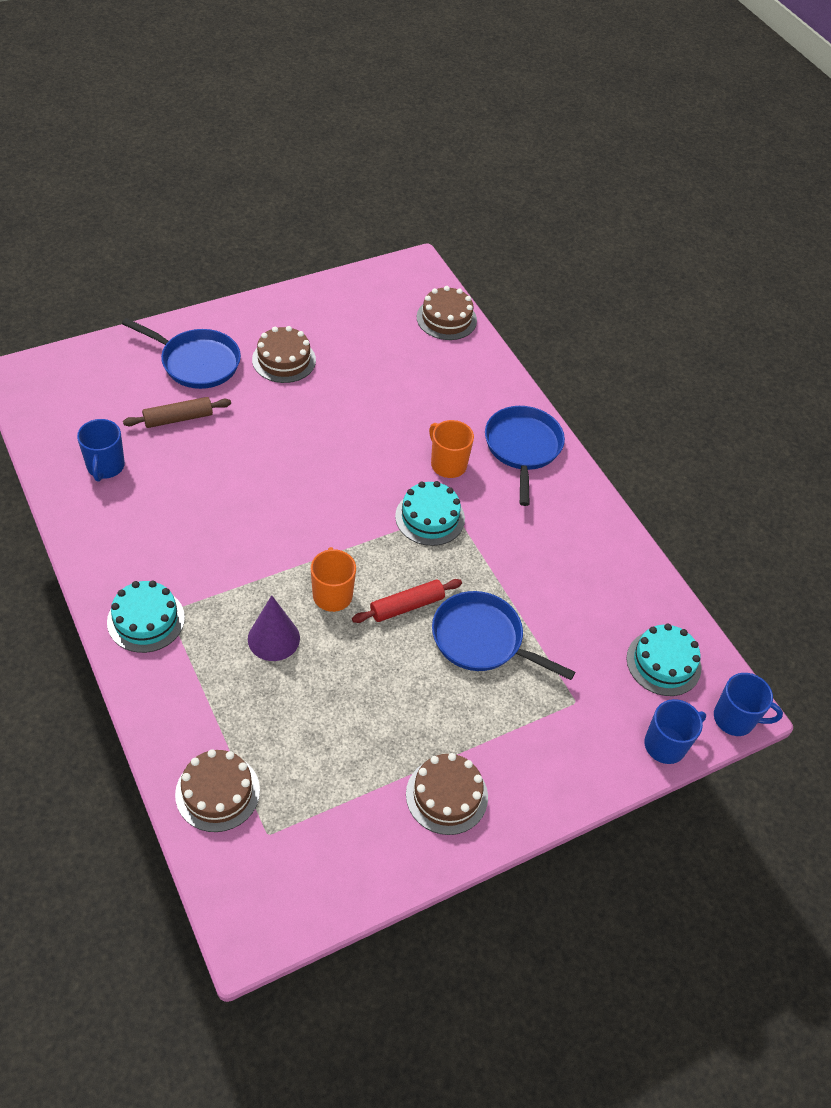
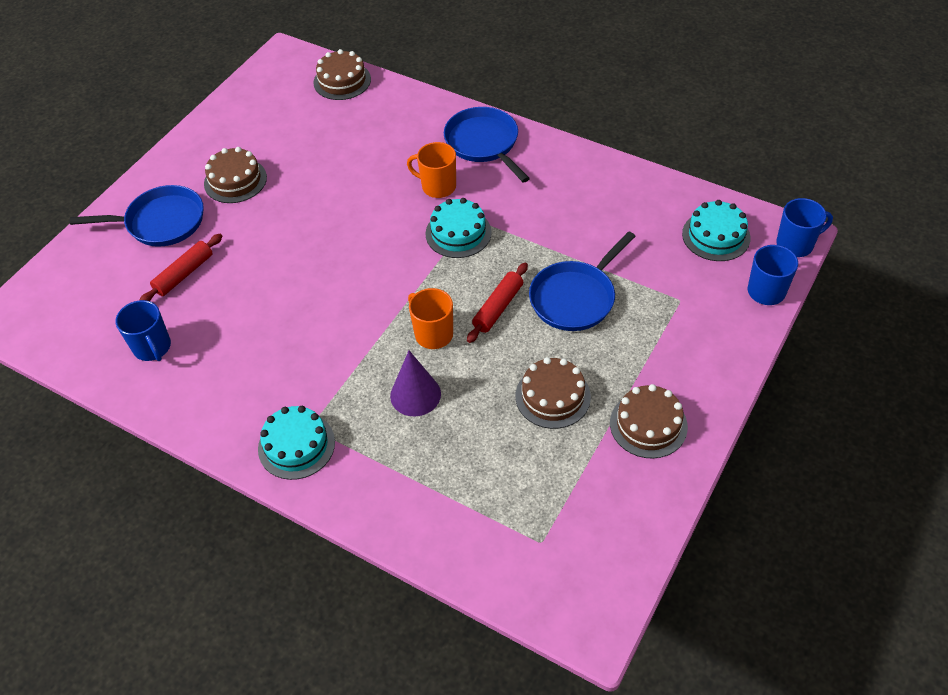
camera: 25 degrees left, 0 degrees up
(178, 418) = (184, 274): brown rolling pin -> red rolling pin
(217, 792) = (474, 538): brown cake -> brown cake (553, 396)
(482, 639) = (575, 297): blue pan -> blue pan turned 45 degrees counterclockwise

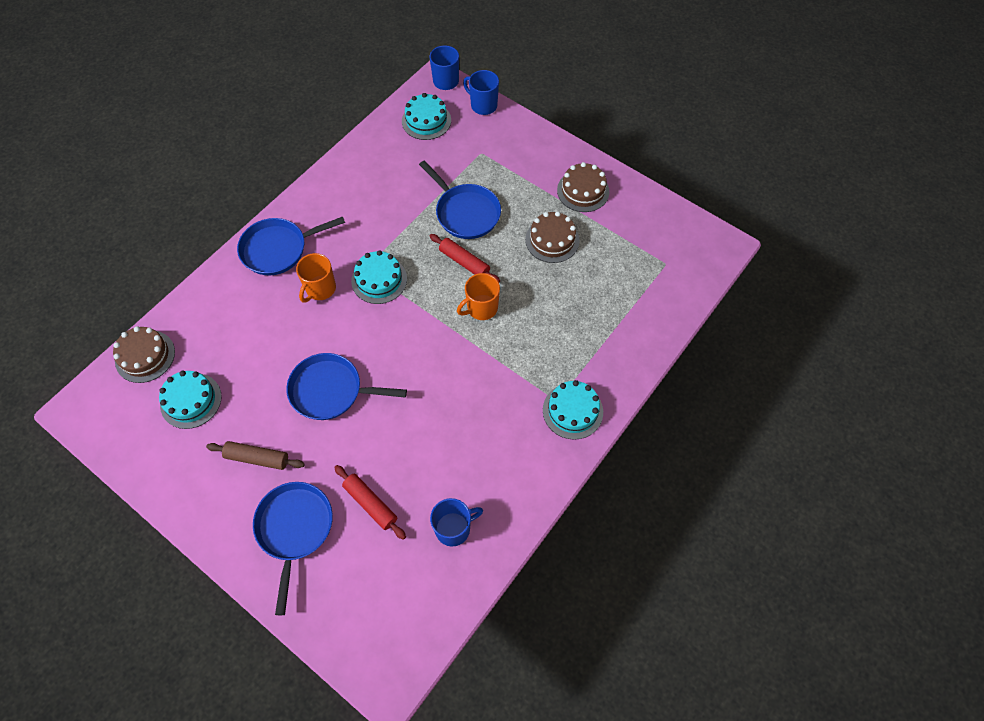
camera: 85 degrees left, 10 degrees up
(235, 180) = (257, 458): brown cake -> brown rolling pin
(296, 122) = (191, 400): none -> turquoise cake
(312, 219) = (331, 390): none -> blue pan
(415, 394) = (537, 325): purple cone -> none

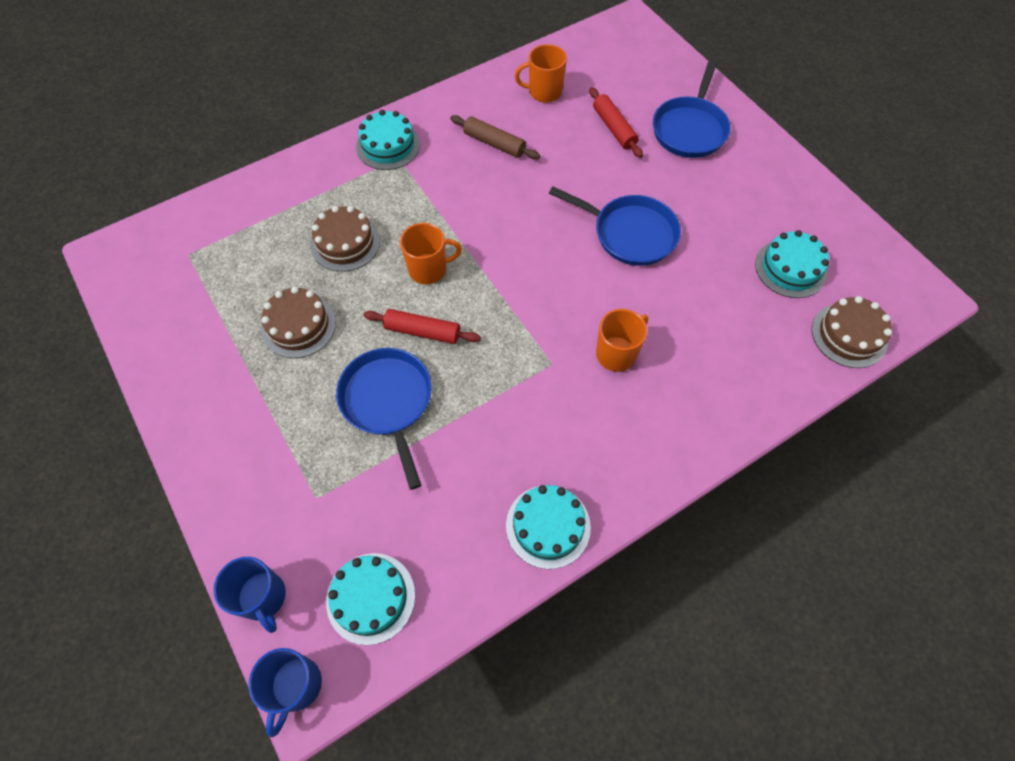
camera: 160 degrees left, 0 degrees up
(257, 458) = (719, 193): brown rolling pin -> brown rolling pin (494, 143)
(278, 249) = (663, 430): blue pan -> none
(379, 280) = (538, 342): turquoise cake -> turquoise cake (548, 526)
(453, 528) = (544, 92): blue mug -> orange mug
(464, 262) = (422, 331): red rolling pin -> red rolling pin turned 45 degrees counterclockwise
(583, 191) = (214, 382): brown cake -> brown cake (345, 243)

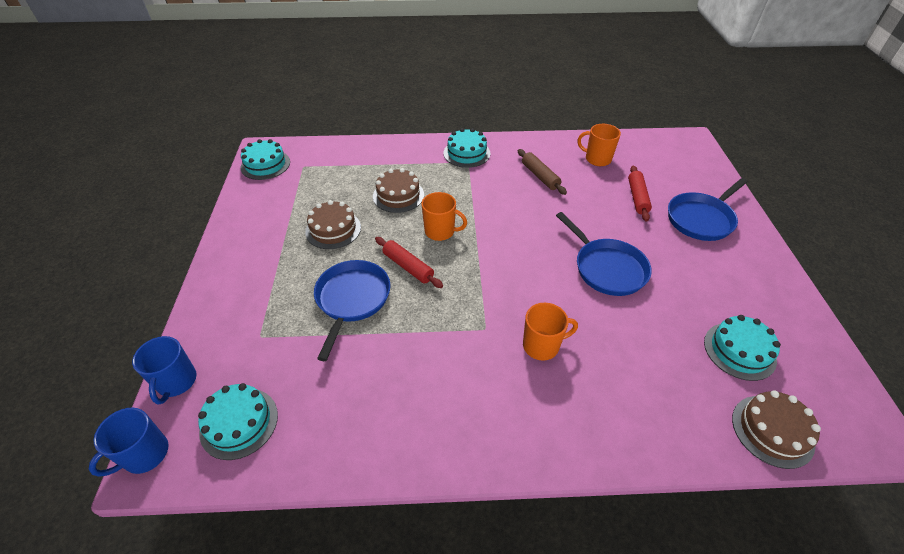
camera: 30 degrees right, 15 degrees down
(548, 526) = (400, 445): turquoise cake -> turquoise cake (265, 165)

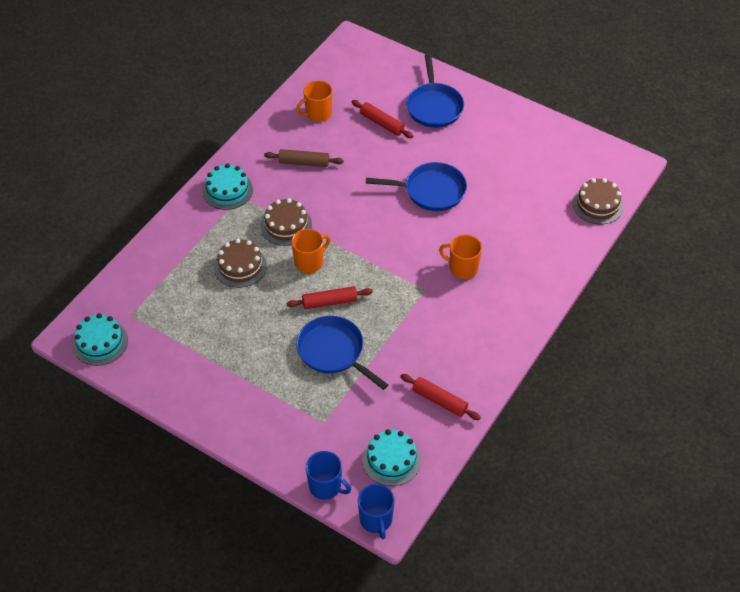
camera: 55 degrees left, 5 degrees up
(333, 229) = (243, 330): brown cake -> brown cake (286, 225)
(348, 425) = (439, 401): none -> red rolling pin
(542, 345) = (462, 268): orange mug -> orange mug turned 90 degrees counterclockwise
(739, 350) = (544, 176): turquoise cake -> none

